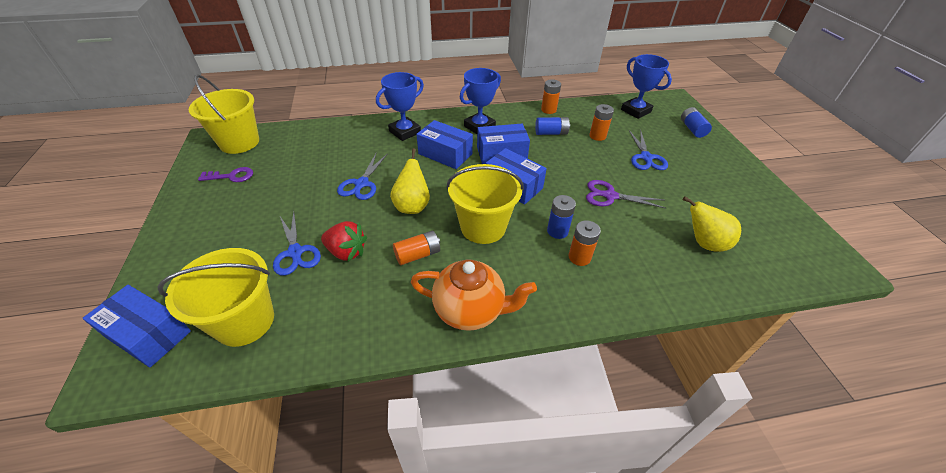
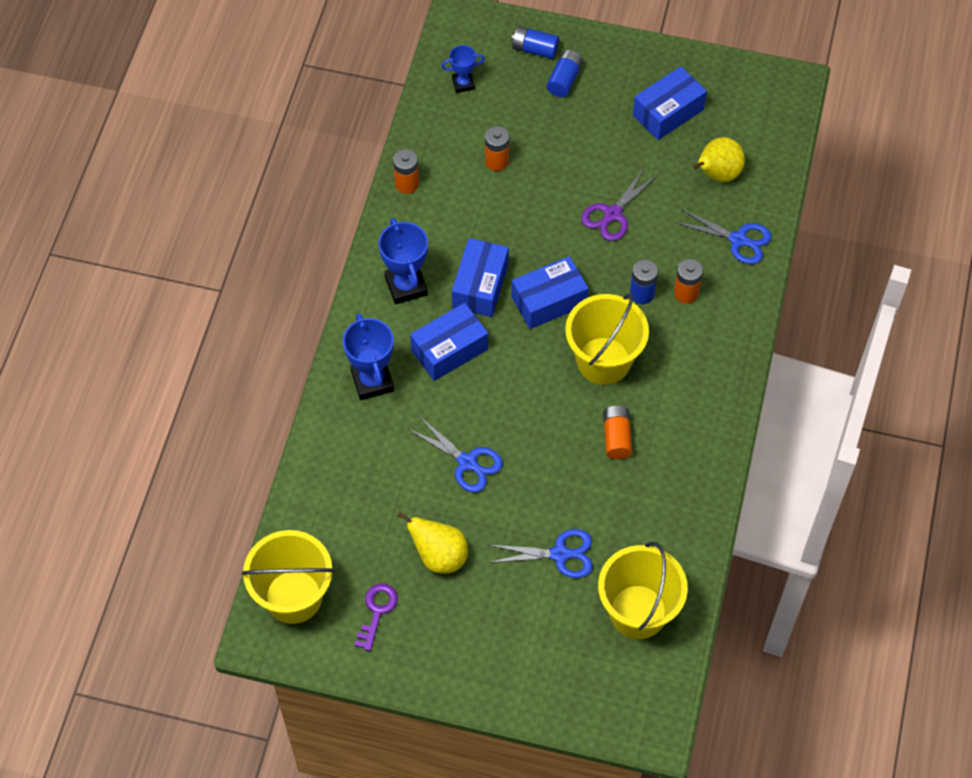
camera: 65 degrees left, 15 degrees up
(149, 334) = (617, 697): blue box -> blue box (668, 112)
(346, 252) = (582, 504): red strawberry -> none
(412, 206) = (536, 419): yellow pear -> yellow pear (439, 556)
(470, 310) = (708, 415): orange teapot -> none
(551, 133) = (463, 209): blue battery -> blue battery (564, 80)
(635, 111) = (463, 84): blue trophy -> blue trophy, size x0.59
(646, 157) = (565, 136): blue scissors -> blue scissors (738, 240)

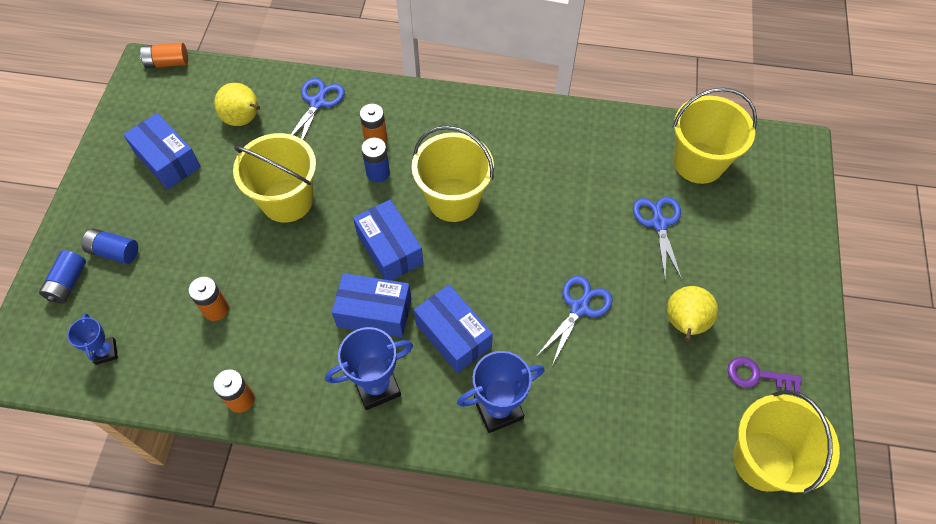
camera: 95 degrees left, 0 degrees up
(612, 214) = (287, 200): purple scissors -> yellow bucket
(616, 437) = (533, 186): orange battery -> orange battery (167, 63)

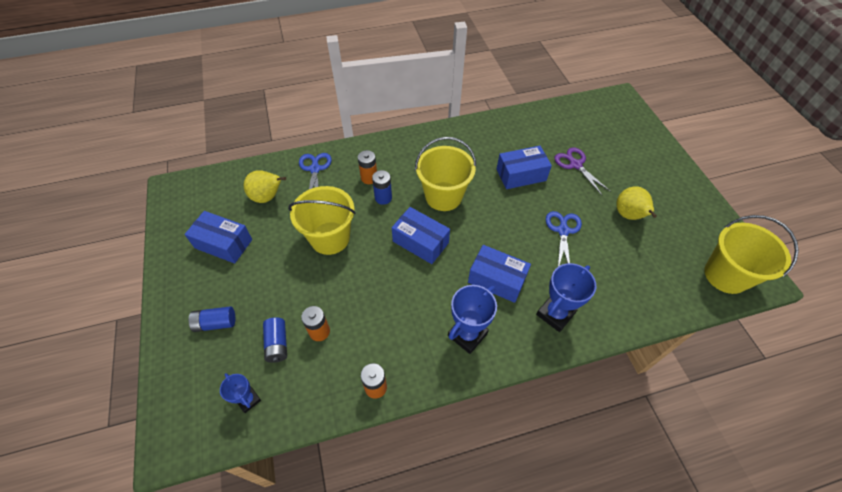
camera: 25 degrees left, 5 degrees down
(68, 283) = (188, 361): blue battery -> blue battery (277, 344)
(167, 63) = (187, 180): orange battery -> none
(374, 313) = (435, 287): blue box -> blue box (521, 175)
(659, 223) = (575, 165): blue scissors -> purple scissors
(698, 162) = (574, 124): yellow bucket -> none
(757, 375) = (687, 228): purple key -> none

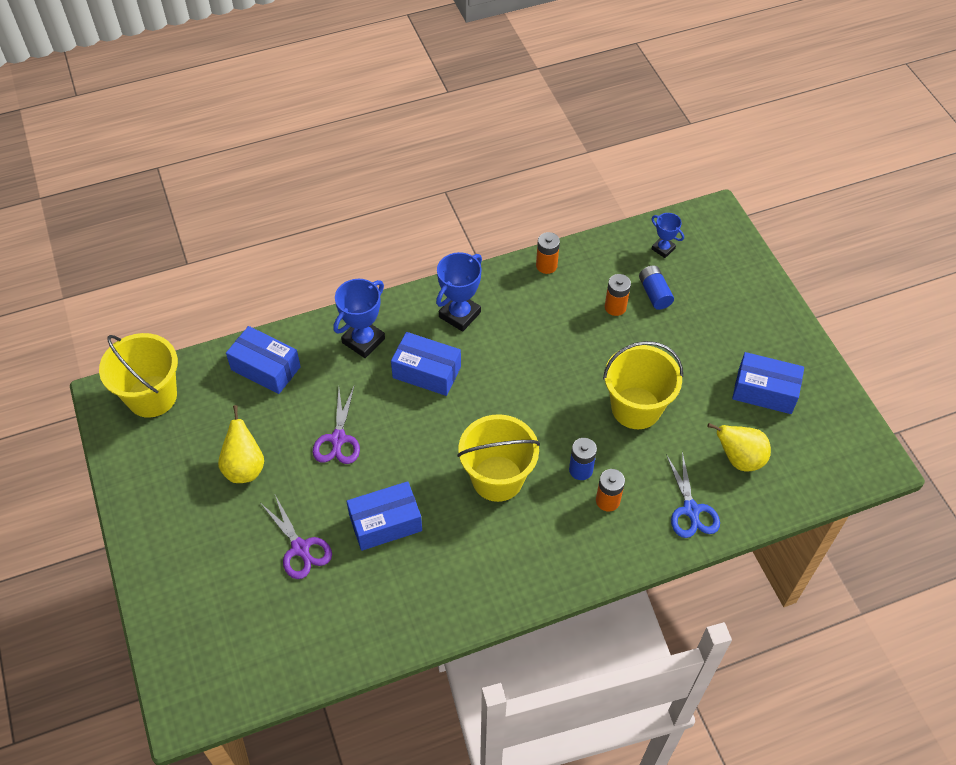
camera: 175 degrees right, 0 degrees up
(215, 323) = (727, 307): blue battery -> none
(420, 242) = (521, 411): blue box -> blue box (265, 368)
(563, 231) = (338, 439): blue scissors -> purple scissors

